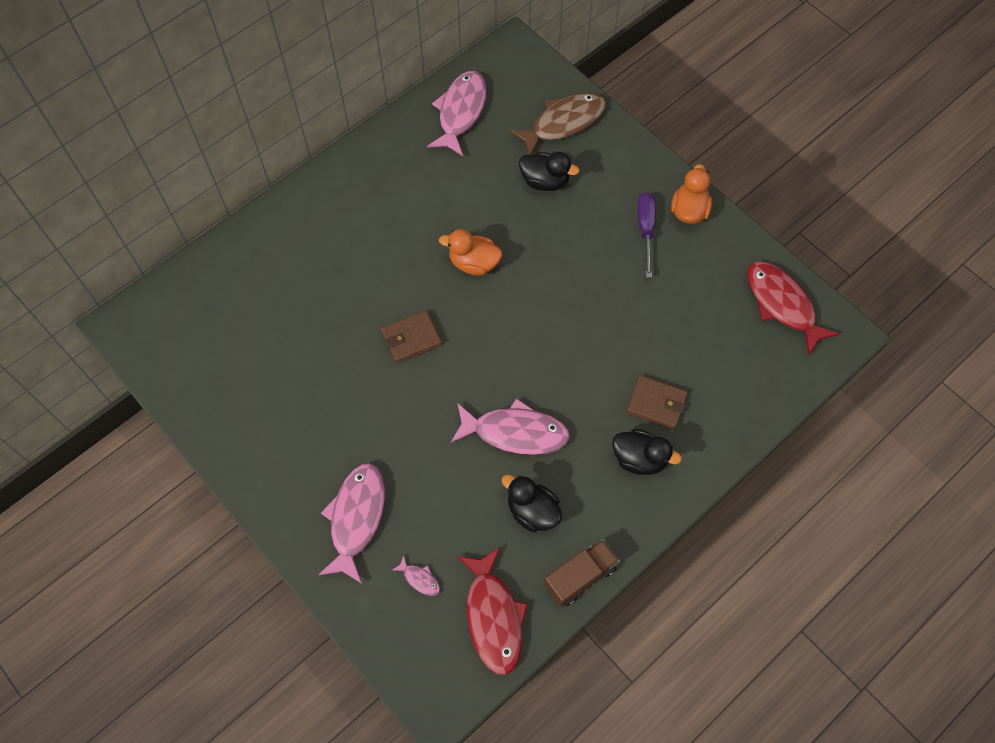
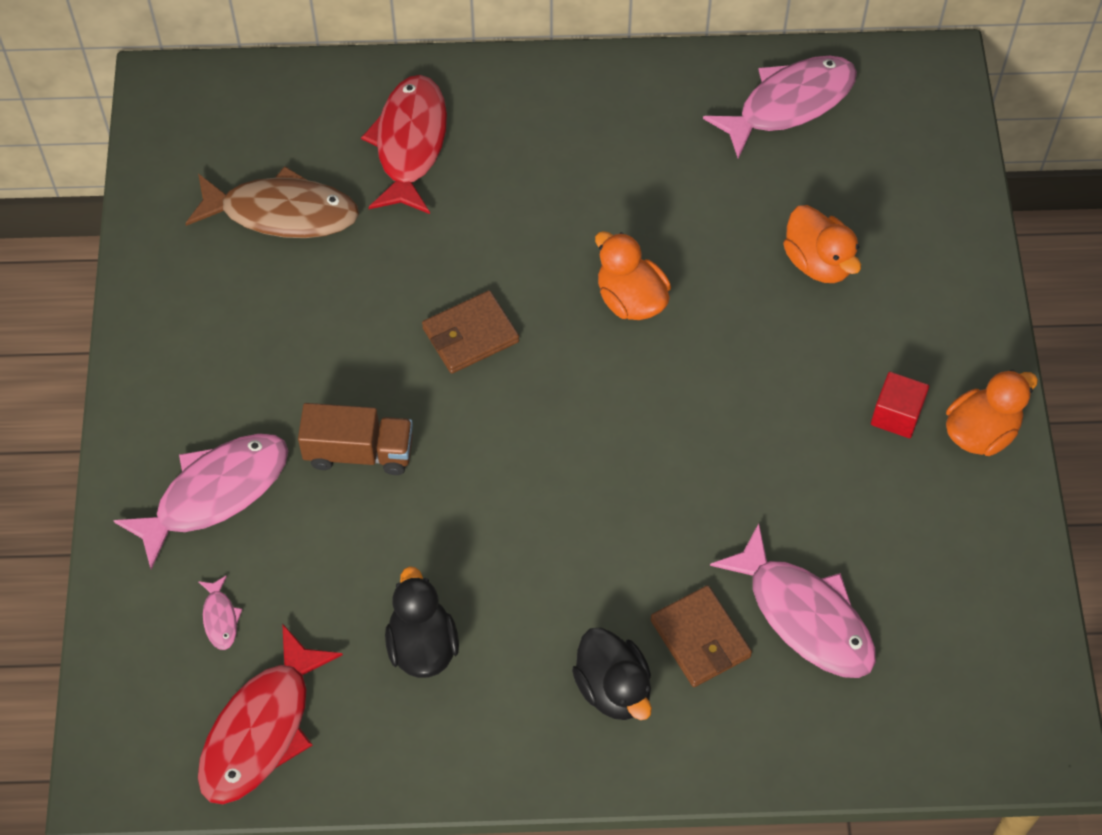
camera: 40 degrees right, 5 degrees down
(411, 338) = (470, 335): brown wallet -> brown wallet turned 45 degrees counterclockwise
(515, 432) = (489, 538): pink fish -> pink fish (804, 615)
(545, 181) = (818, 262): black duck -> orange duck
(563, 123) = (914, 206): brown fish -> brown fish (282, 213)
(580, 577) = (406, 767): brown truck -> brown truck (359, 452)
(646, 230) = (896, 415): purple screwdriver -> red cube
(782, 304) = (995, 644): red fish -> red fish (410, 144)

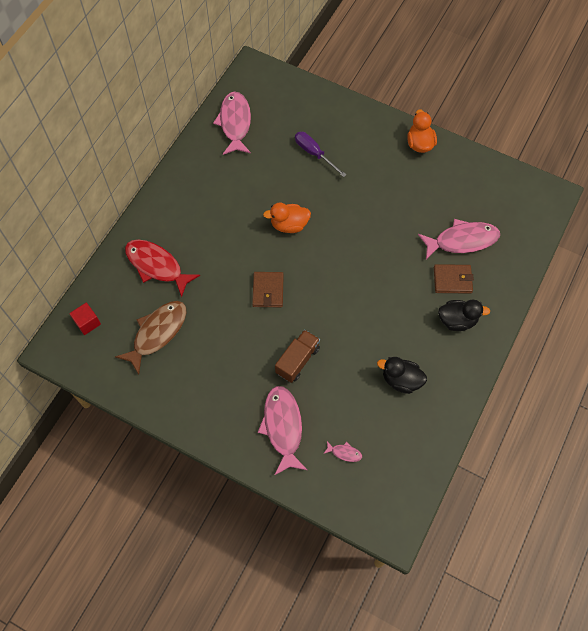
camera: 60 degrees left, 5 degrees up
(262, 729) = (405, 460): red fish -> none
(818, 262) = (314, 153): orange duck -> purple screwdriver
(896, 415) = (396, 165): red cube -> red cube (87, 322)

